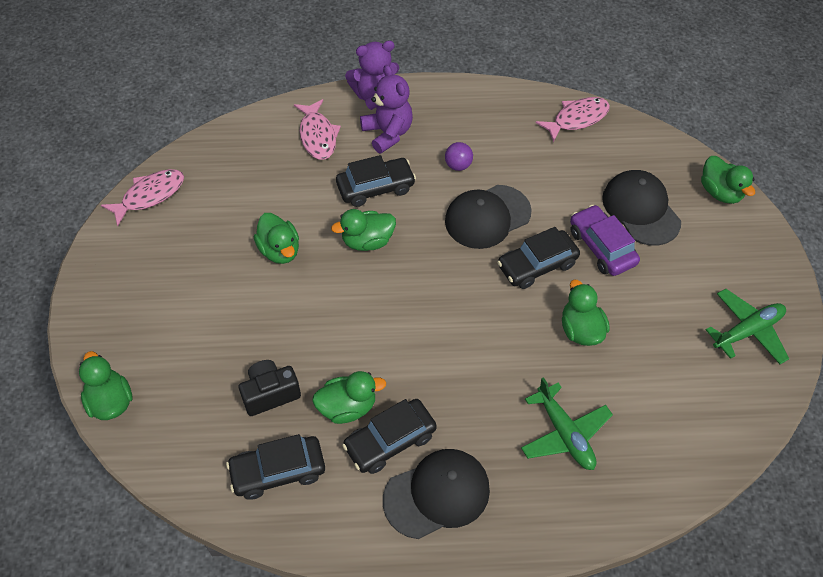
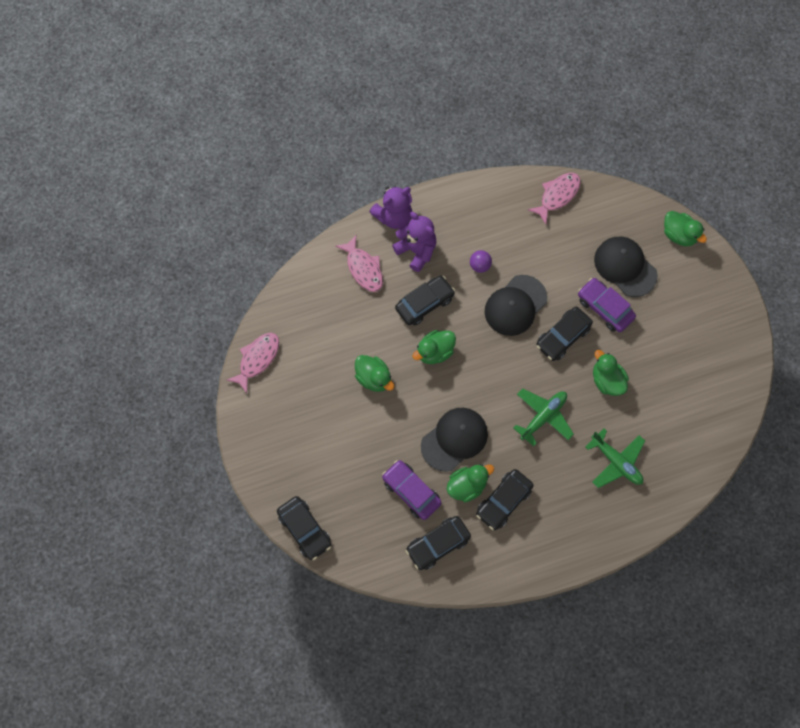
camera: 15 degrees left, 15 degrees up
(110, 401) = (305, 529): green duck -> black car
(270, 394) = (411, 491): black camera -> purple car
(437, 494) = (546, 528): black cap -> black cap (454, 439)
(747, 331) = (720, 348): green plane -> green plane (543, 417)

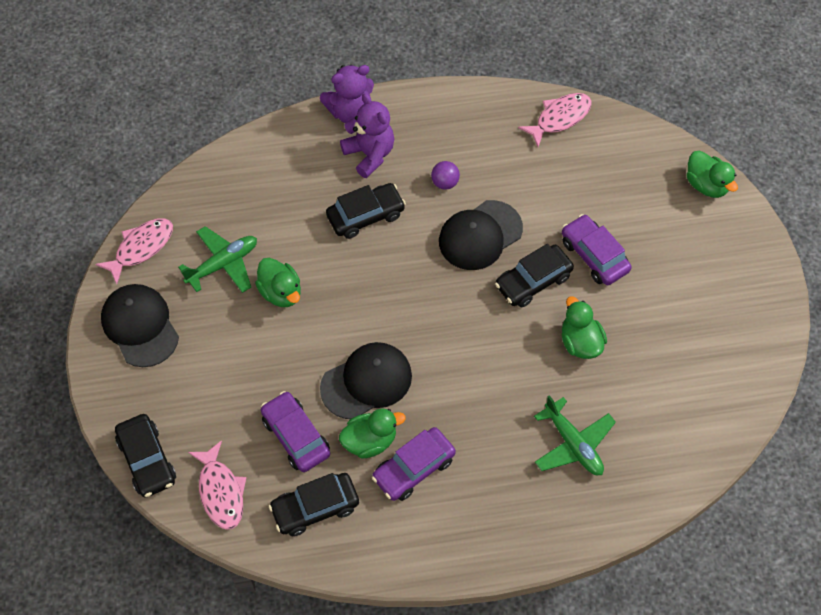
camera: 10 degrees right, 10 degrees down
(363, 268) = (299, 164): pink fish -> pink fish (221, 492)
(435, 352) = (365, 274): green duck -> none
(503, 501) = (414, 468): black car -> purple car
(543, 417) = (488, 373): green plane -> green plane (223, 264)
(625, 267) = (630, 212): black cap -> black cap (140, 326)

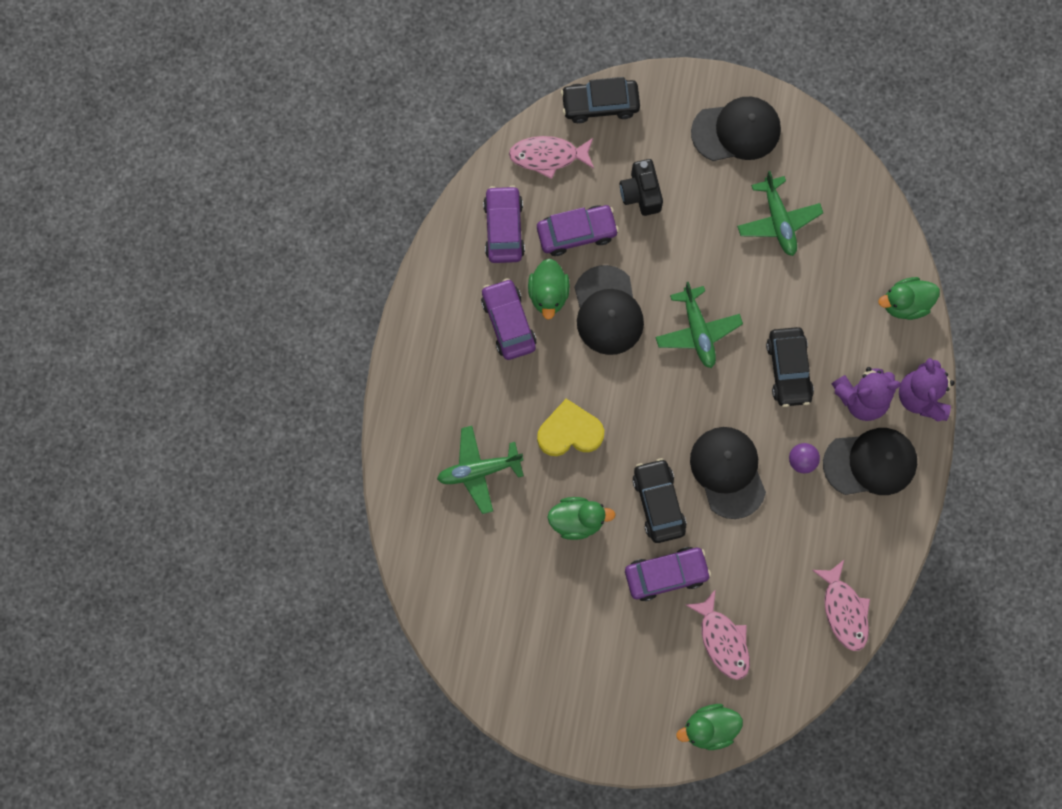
camera: 110 degrees right, 15 degrees up
(141, 248) = (822, 152): pink fish -> pink fish (722, 640)
(234, 391) = (641, 194): none -> black camera
(281, 292) = (729, 264): green duck -> green duck (905, 304)
(315, 508) = (504, 228): black car -> purple car
(357, 298) = (697, 331): none -> green plane
(425, 133) = (870, 463): none -> black cap
(500, 376) = (569, 432): none -> yellow heart

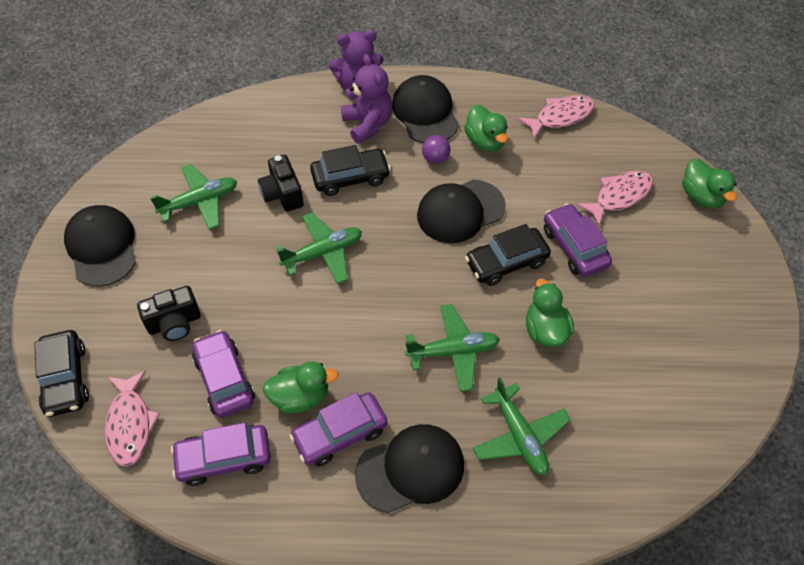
camera: 100 degrees left, 20 degrees down
(569, 432) = (453, 351): yellow heart -> green plane
(607, 311) = (312, 335): black cap -> black cap (410, 469)
(776, 300) = (282, 194): none -> black camera
(905, 304) = (274, 104): green duck -> green duck (485, 141)

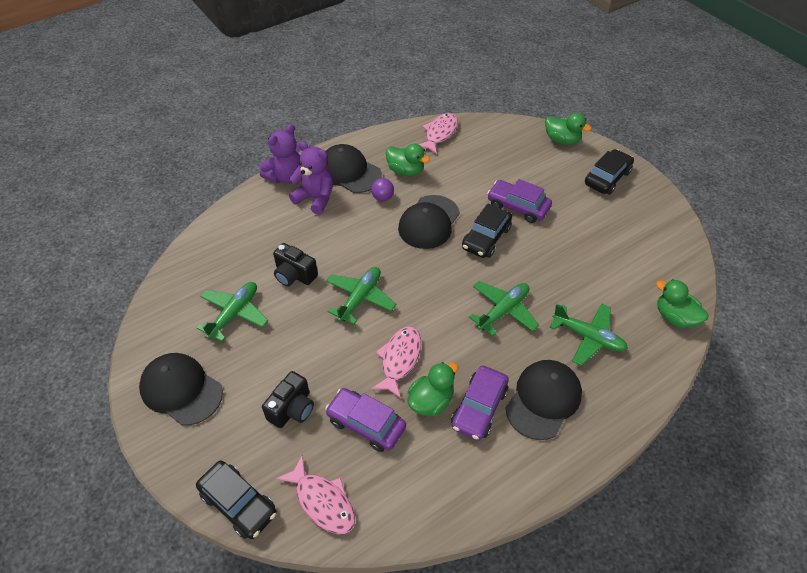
camera: 35 degrees left, 5 degrees down
(224, 459) = (415, 477): purple car -> none
(350, 177) = (334, 239): black car -> black car (607, 178)
(545, 330) = (546, 265): green duck -> green duck (674, 317)
(619, 196) = (516, 163): pink fish -> pink fish (399, 359)

